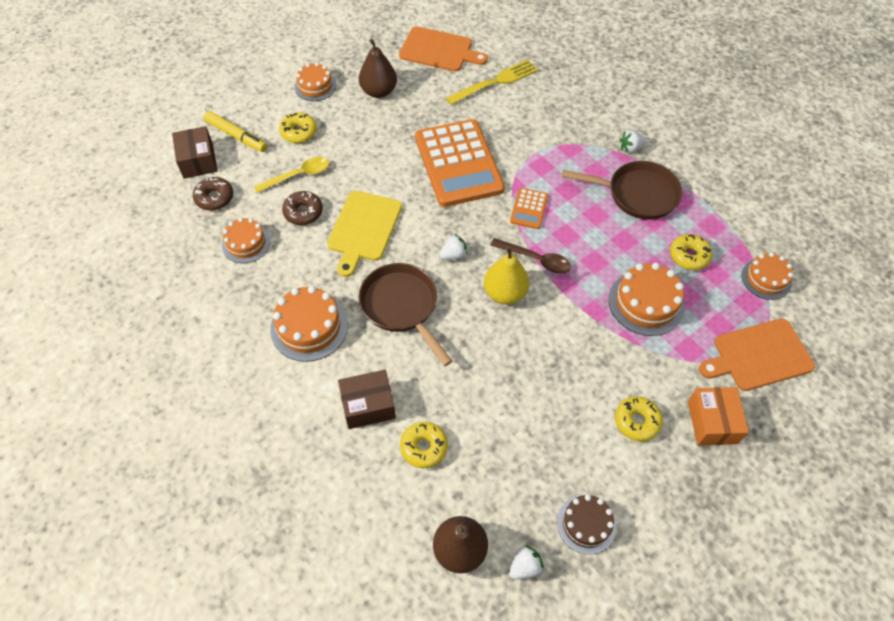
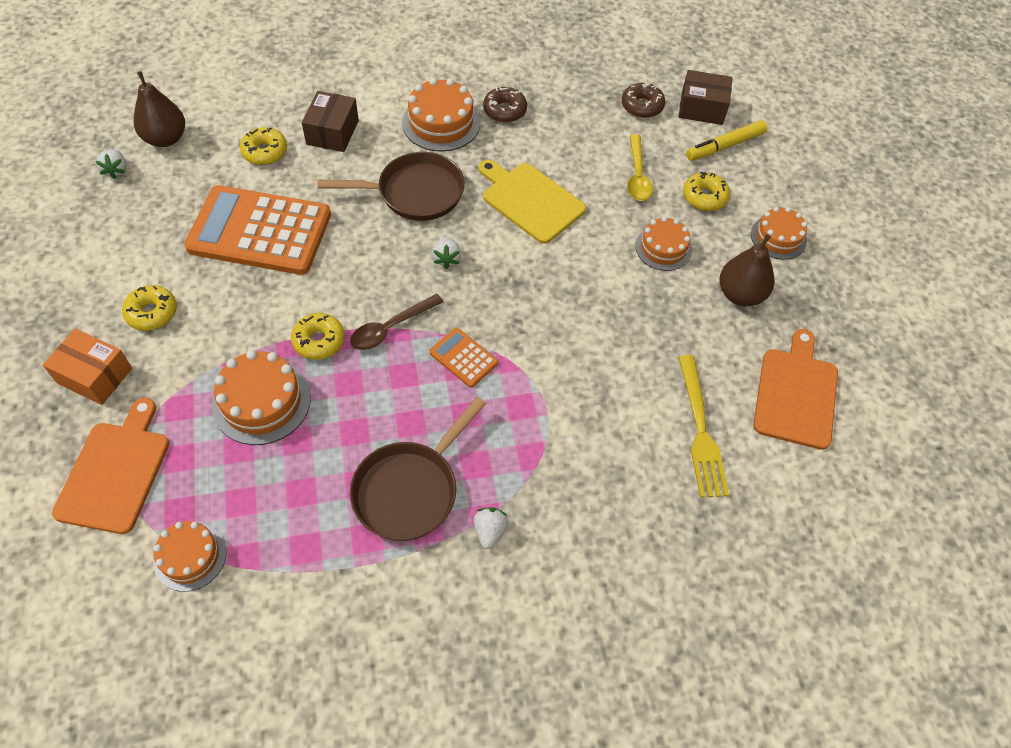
camera: 115 degrees right, 0 degrees up
(246, 243) = (568, 111): orange cake -> orange cake (663, 248)
(303, 212) = (582, 163): brown donut -> brown donut (504, 110)
(439, 50) = (796, 394): orange cutting board -> orange cutting board turned 150 degrees clockwise
(458, 163) = (574, 321): orange calculator -> orange calculator (260, 231)
(505, 293) = (369, 280): yellow pear -> none
(586, 524) = (107, 225): brown cake -> none
(689, 256) = (284, 488): yellow donut -> yellow donut (319, 341)

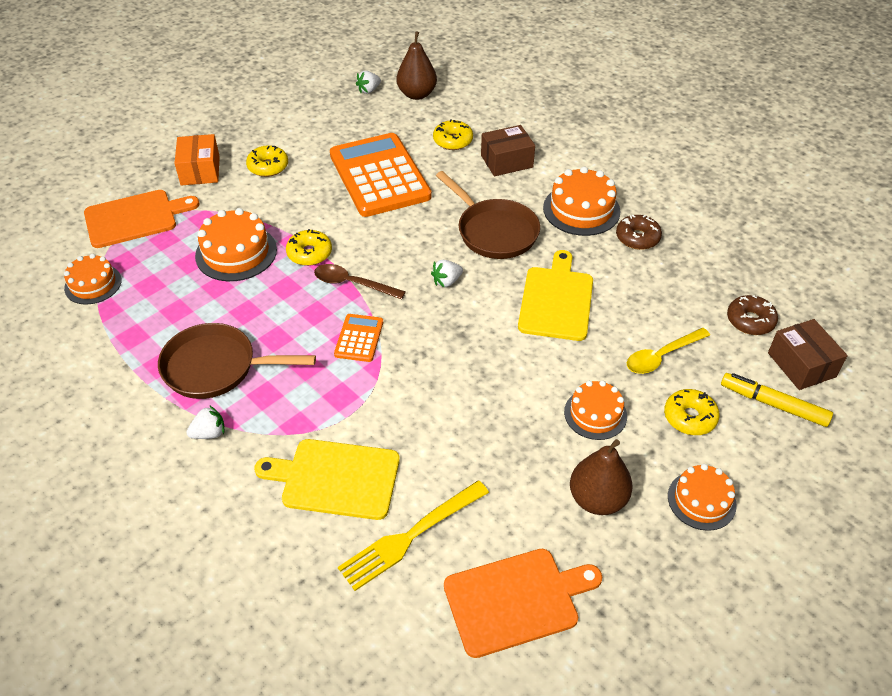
camera: 60 degrees right, 10 degrees down
(609, 454) = (335, 478): none -> yellow cutting board

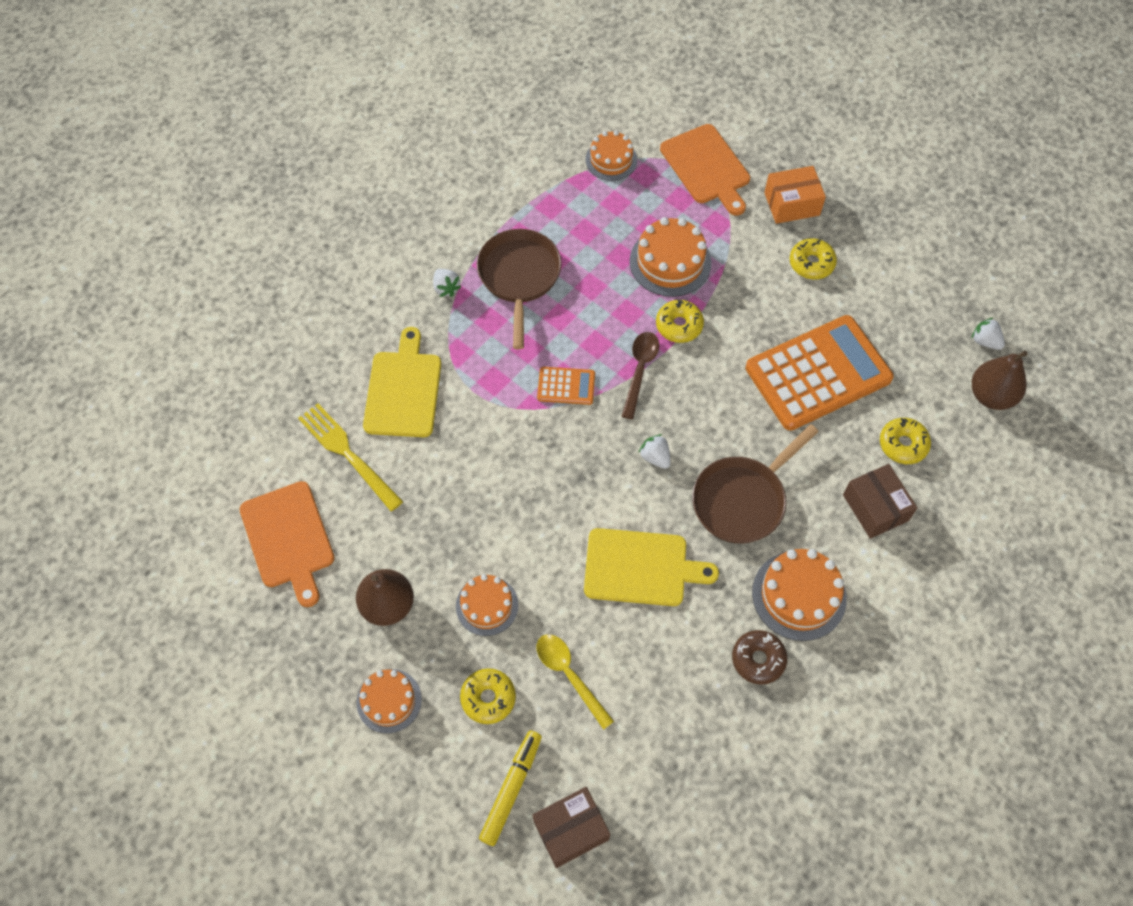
camera: 85 degrees right, 15 degrees up
(750, 321) = (634, 780): brown donut -> none

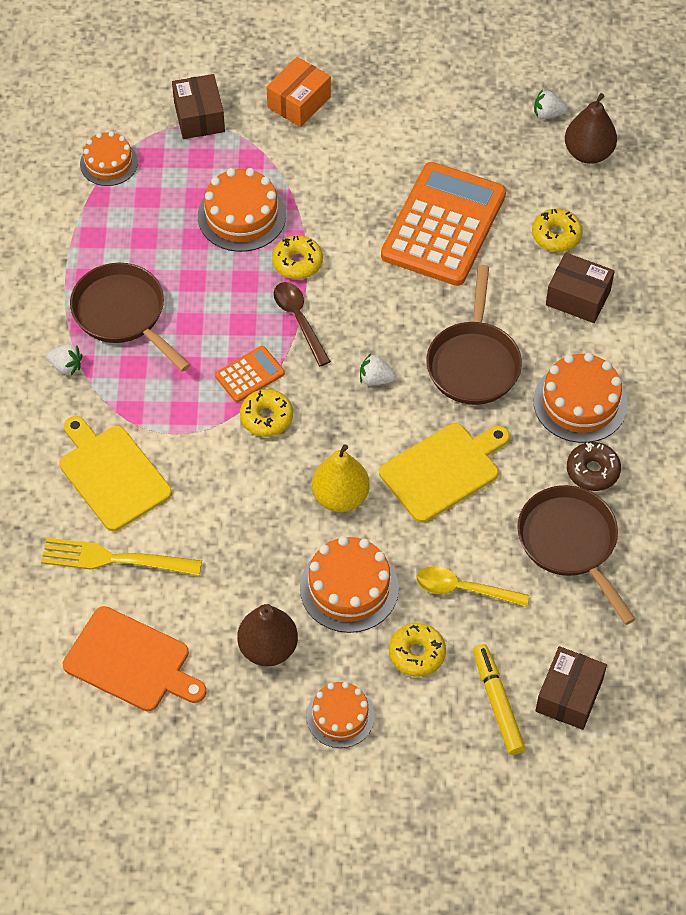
camera: 40 degrees left, 5 degrees down
(487, 605) = (349, 588): orange cake -> orange cake, size x1.51
(545, 529) = (340, 497): none -> yellow pear
(686, 705) = (570, 543): none -> brown pan
(707, 167) = (199, 117): orange cutting board -> brown box
(811, 263) = (359, 141): yellow donut -> yellow donut (266, 417)

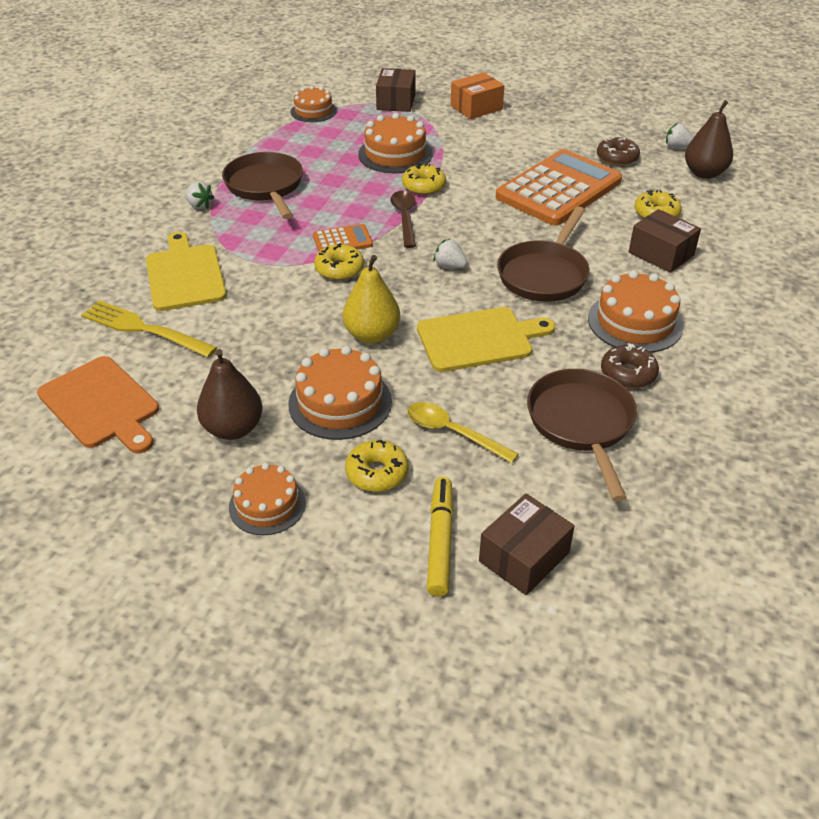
camera: 20 degrees right, 15 degrees down
(488, 153) = (617, 158): none -> brown donut

